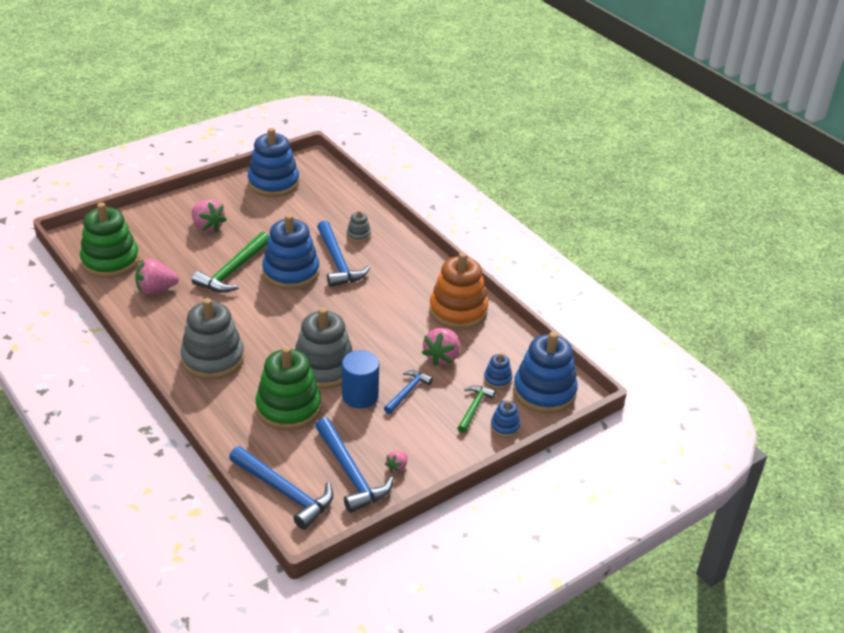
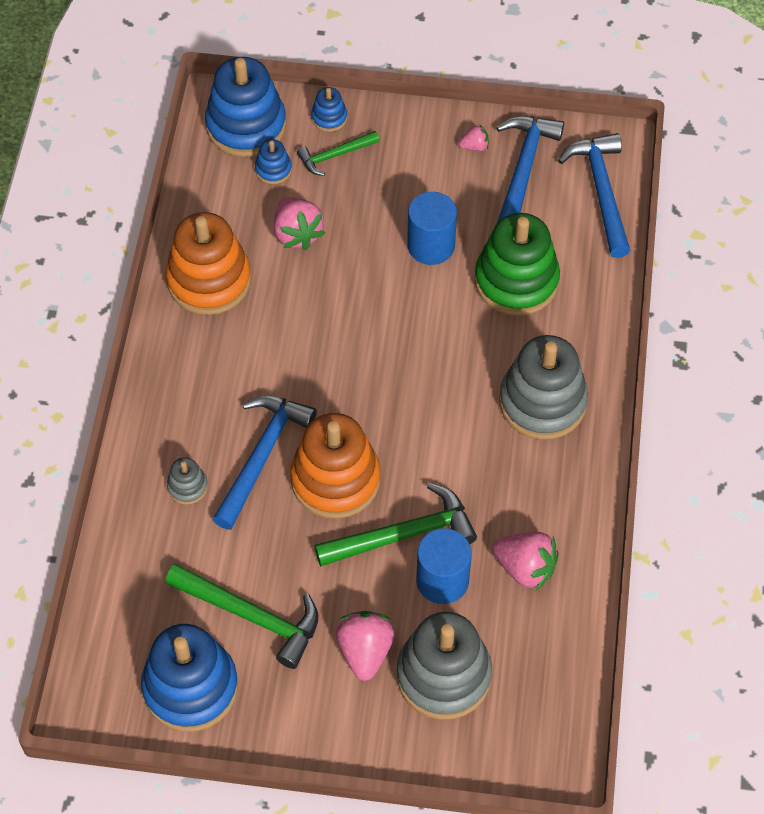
camera: 135 degrees left, 20 degrees up
(110, 261) = (545, 671): green stacking toy -> none
(195, 265) = (442, 580): none -> blue cylinder
(273, 213) = (251, 616): none -> green hammer
(291, 272) = (335, 479): blue stacking toy -> orange stacking toy
(323, 368) = (434, 306): grey stacking toy -> grey stacking toy (443, 676)
(407, 392) = (378, 217): blue hammer -> none
(442, 357) = (297, 234): pink strawberry -> pink strawberry turned 90 degrees clockwise

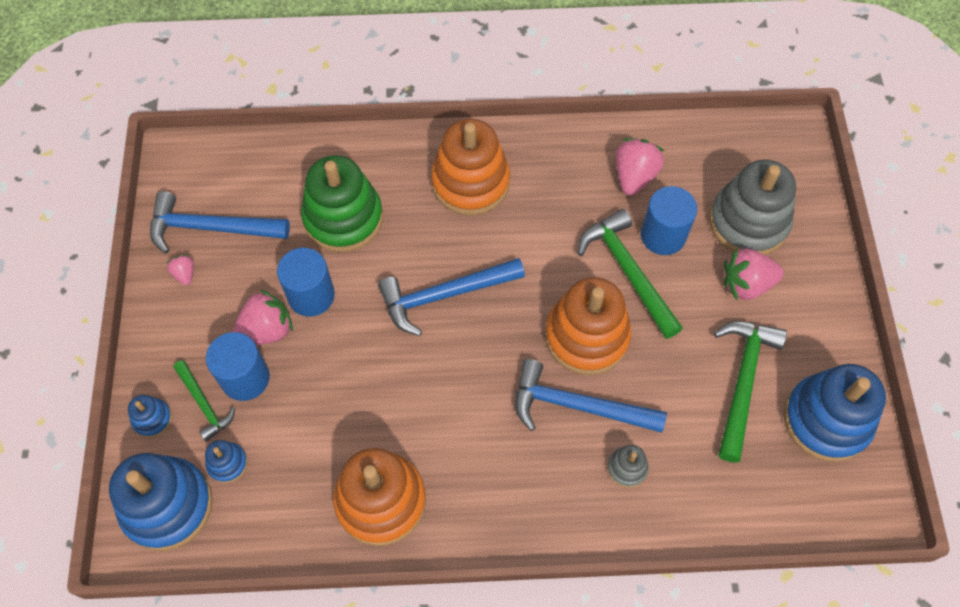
camera: 100 degrees left, 5 degrees up
(297, 234) = (310, 423): pink strawberry -> pink strawberry (266, 330)
(354, 187) = (245, 378): none -> blue cylinder
(542, 402) = (470, 182): grey stacking toy -> orange stacking toy
(601, 191) = (233, 161): blue hammer -> blue hammer (444, 295)

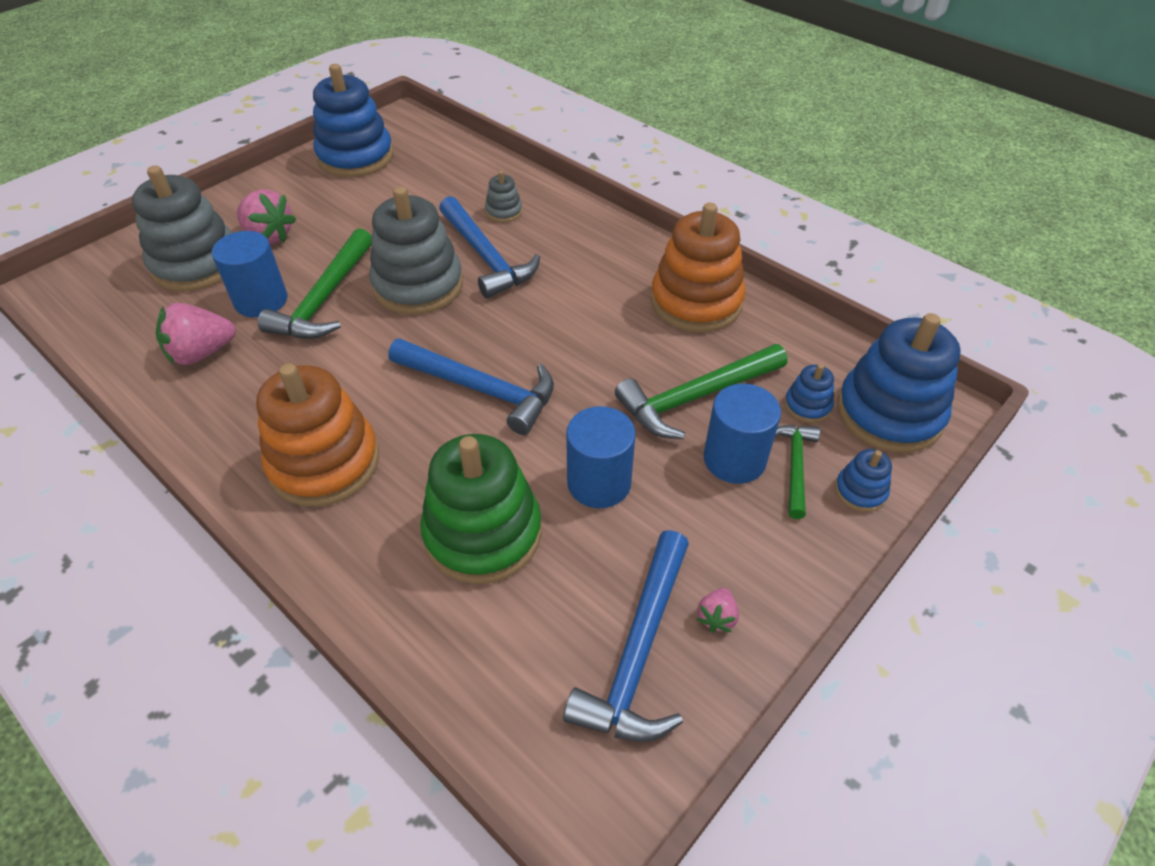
camera: 135 degrees left, 15 degrees down
(211, 228) = (638, 651): blue hammer -> blue hammer turned 60 degrees clockwise
(266, 330) = (675, 485): pink strawberry -> none
(586, 336) = (418, 285): orange stacking toy -> grey stacking toy
(742, 382) = (367, 199): green hammer -> green hammer (695, 397)

